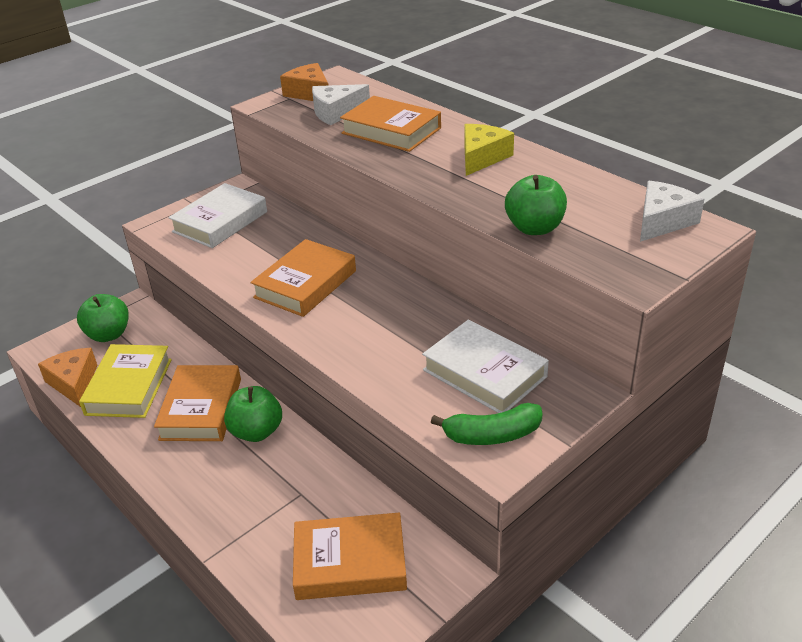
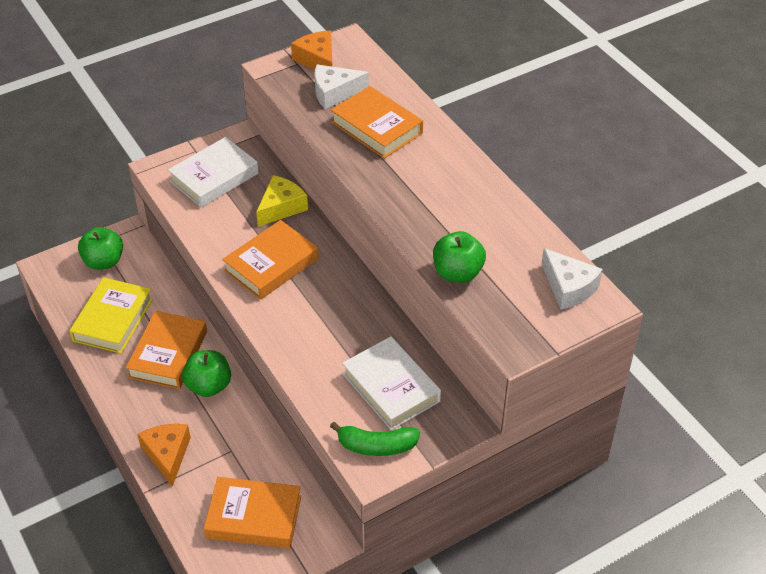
camera: 10 degrees right, 10 degrees up
(74, 383) = (68, 306): orange cheese -> orange cheese (167, 455)
(482, 157) = (445, 179): yellow cheese -> yellow cheese (281, 207)
(662, 221) = (568, 287): white cheese -> white cheese turned 90 degrees clockwise

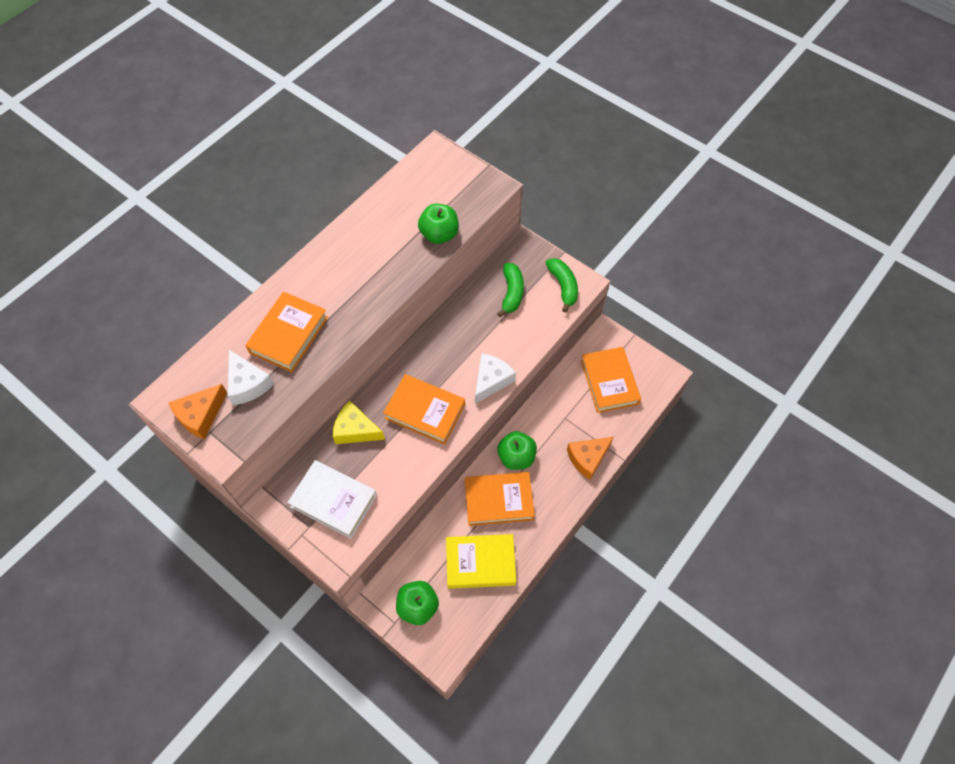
camera: 110 degrees left, 15 degrees up
(391, 387) = (512, 293): white book -> green banana
(568, 287) = (427, 170): white cheese -> white cheese (491, 380)

